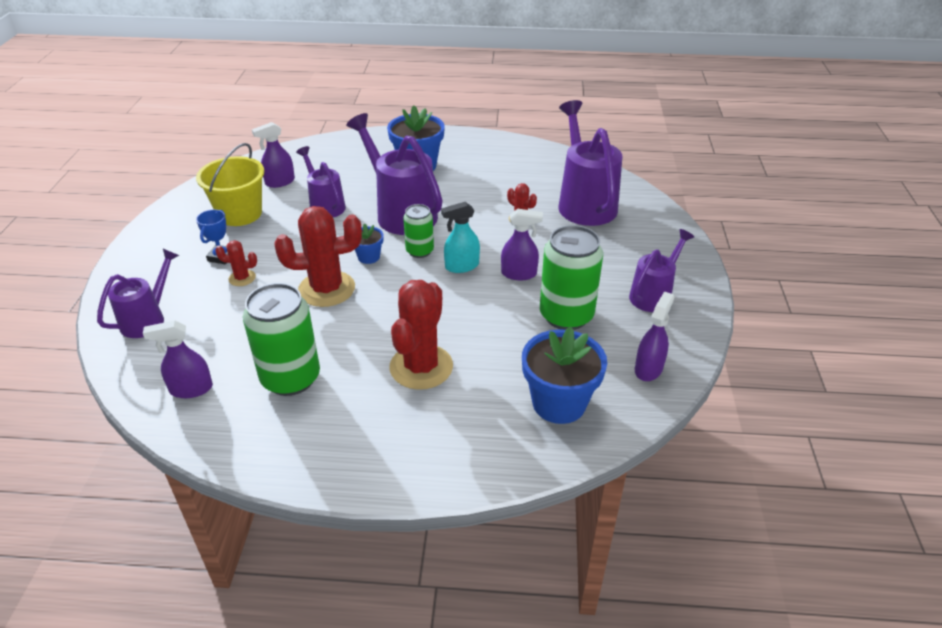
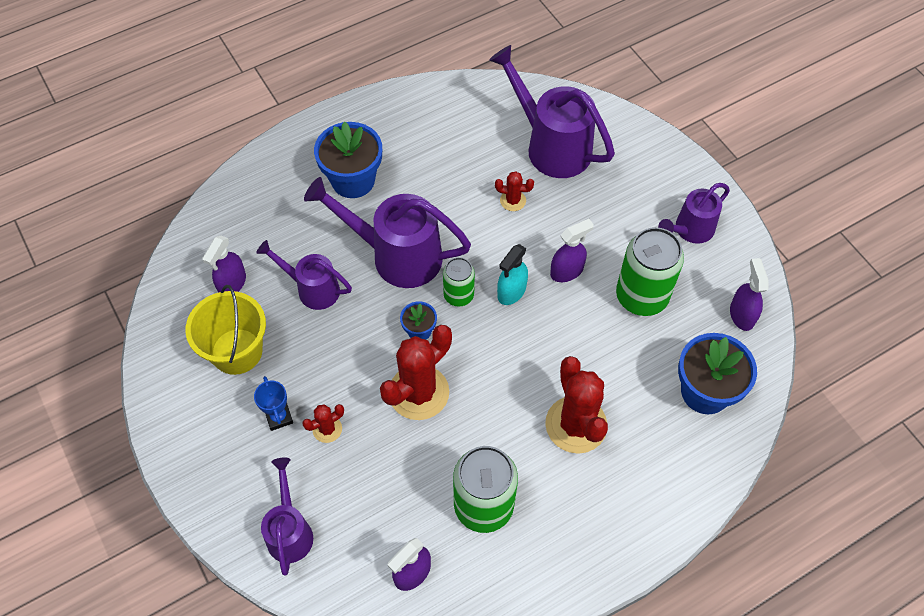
camera: 35 degrees left, 20 degrees up
(653, 295) = (690, 230): purple watering can -> purple watering can turned 135 degrees counterclockwise

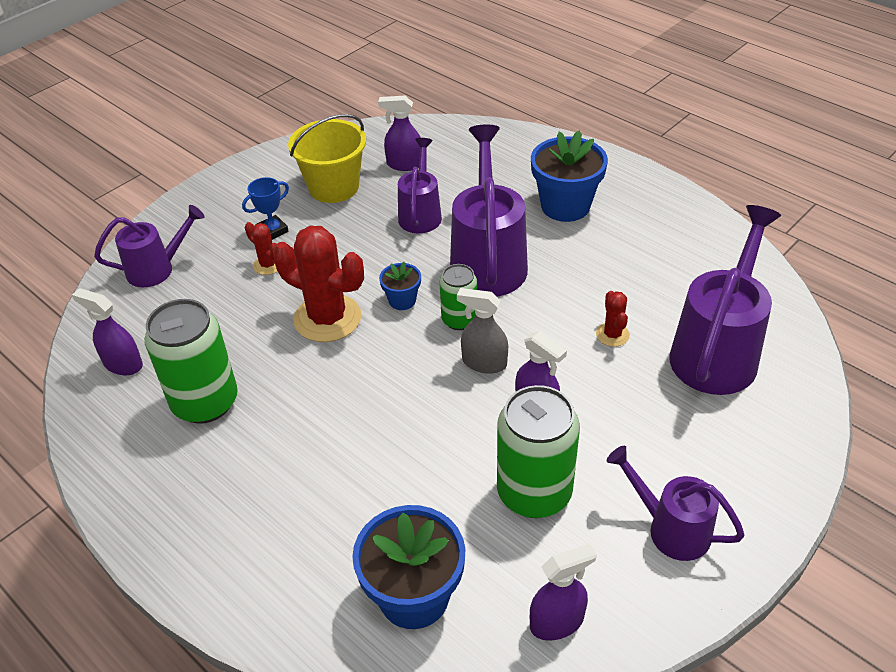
camera: 75 degrees right, 15 degrees down
(511, 292) = (484, 363): turquoise spray bottle -> grey spray bottle
(576, 425) = (325, 462): red cactus -> none

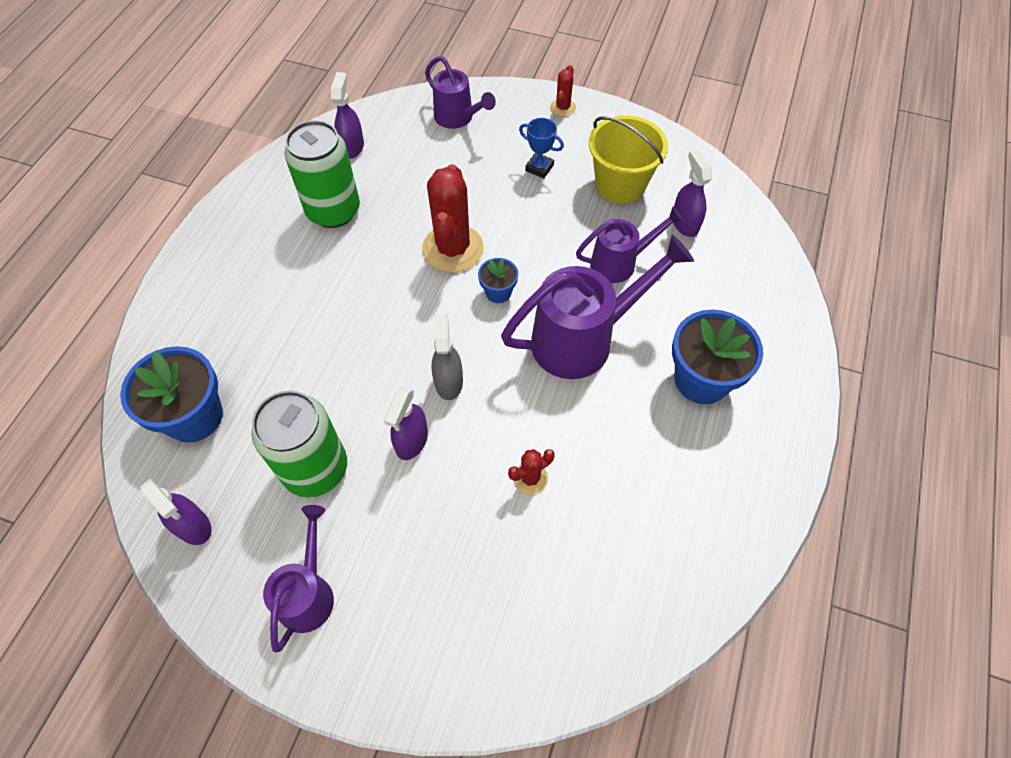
camera: 65 degrees right, 15 degrees up
(268, 265) = (496, 183): red cactus -> red cactus (563, 107)
(459, 320) = (493, 344): green can -> none
(717, 350) = (550, 585): purple watering can -> none

